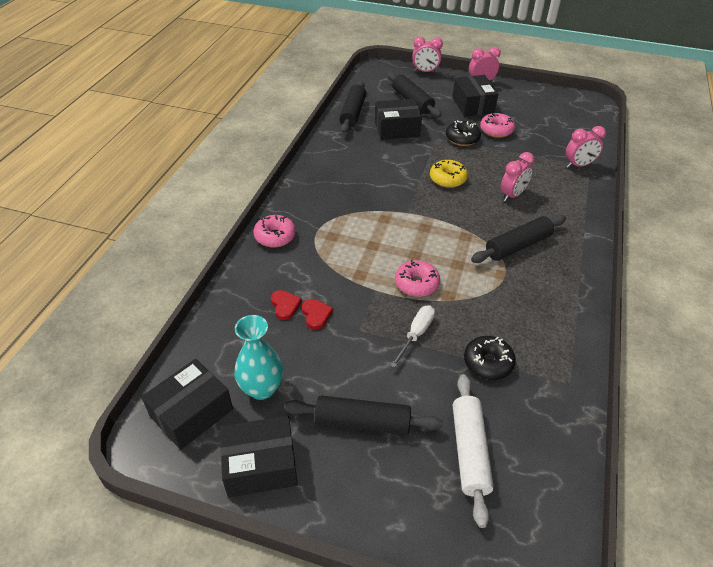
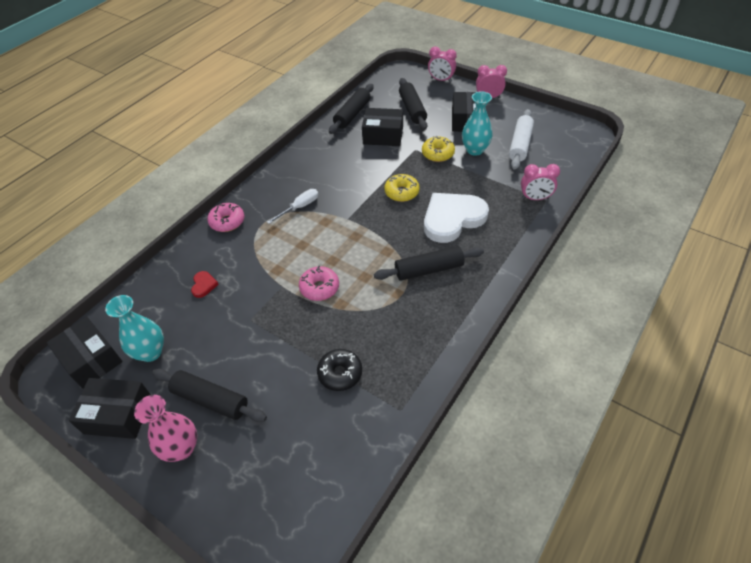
camera: 20 degrees right, 5 degrees up
(191, 413) = (91, 359): black box -> black box turned 75 degrees clockwise
(316, 315) = (223, 298): red heart -> none
(358, 481) = (182, 448): none -> pink vase
(416, 334) = (294, 333): white screwdriver -> white screwdriver (299, 207)
(462, 138) = (437, 154): black donut -> yellow donut
(469, 451) = (281, 447): white rolling pin -> white rolling pin (520, 145)
(496, 130) = (475, 150): pink donut -> turquoise vase
(512, 195) = (452, 218): pink clock -> white heart

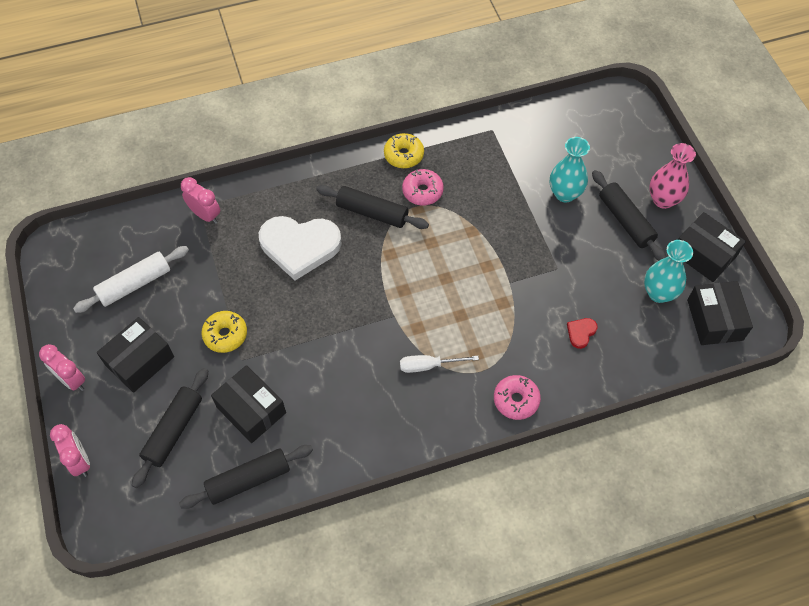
camera: 145 degrees left, 10 degrees up
(319, 288) = (478, 258): pink donut -> pink donut (422, 191)
(340, 373) = (515, 178): black donut -> none
(401, 192) = (313, 310): yellow donut -> yellow donut (403, 155)
(475, 150) = (184, 311): turquoise vase -> turquoise vase (565, 194)

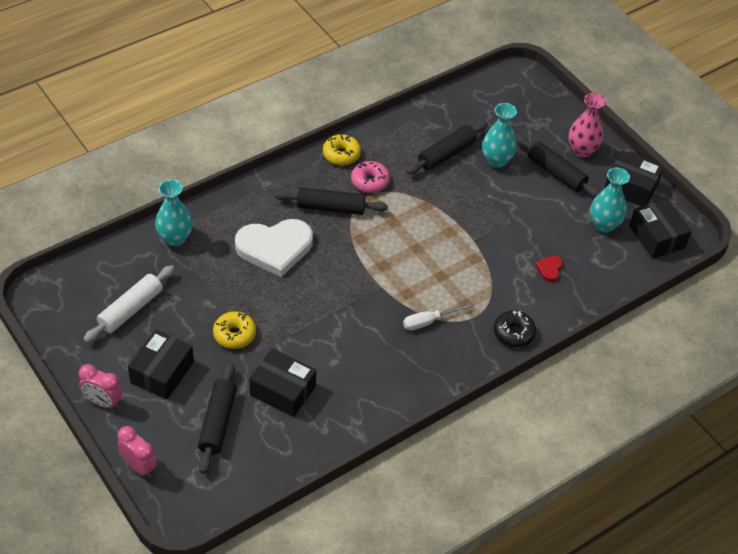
camera: 20 degrees left, 10 degrees down
(205, 215) = (175, 238): pink clock -> turquoise vase
(249, 480) = (303, 447): black rolling pin -> black rolling pin (446, 154)
(516, 400) = (513, 333): pink donut -> black donut

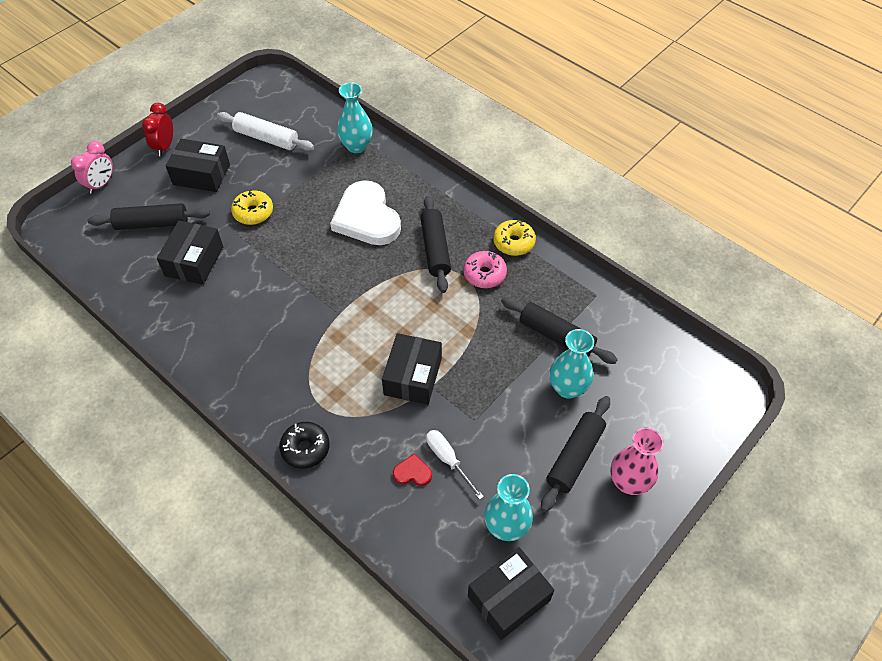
camera: 80 degrees right, 5 degrees up
(103, 402) = (165, 146): pink clock -> red clock
(428, 322) = (303, 363): white screwdriver -> white screwdriver (448, 460)
(630, 187) = (587, 553): black box -> black box (413, 376)

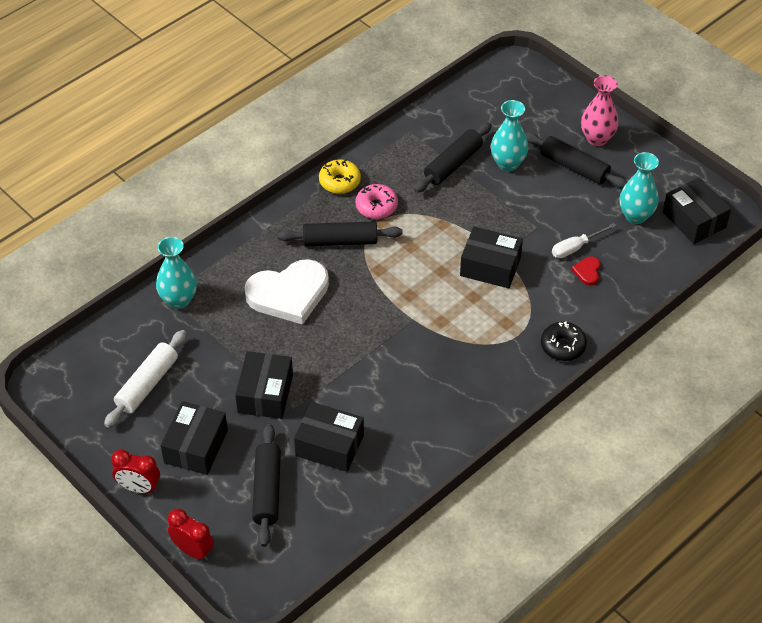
camera: 85 degrees left, 5 degrees down
(101, 184) = (193, 550): pink clock -> red clock
(253, 212) = (265, 394): yellow donut -> black box

